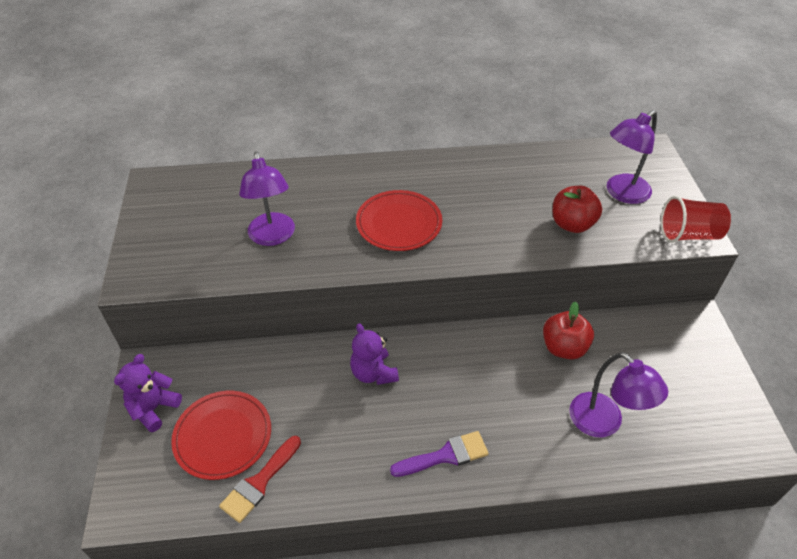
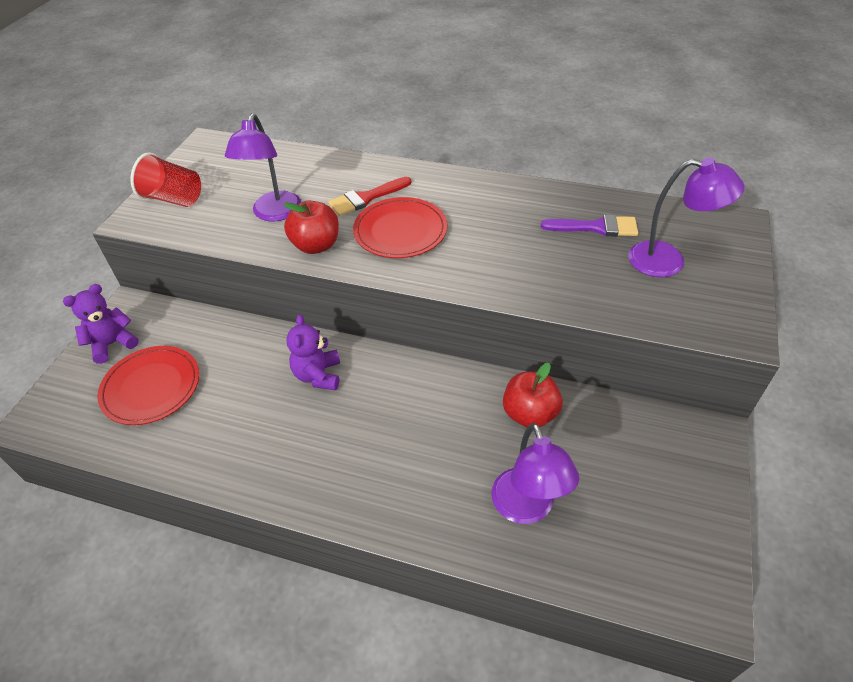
camera: 25 degrees right, 0 degrees up
(259, 482) = (154, 439): red brush -> red brush (366, 198)
(445, 455) = (337, 479): purple brush -> purple brush (596, 227)
(572, 224) = (586, 278): red apple -> red apple (316, 245)
(622, 193) = (668, 261): purple lamp -> purple lamp turned 150 degrees counterclockwise
(688, 234) = (725, 326): red cup -> red cup (174, 199)

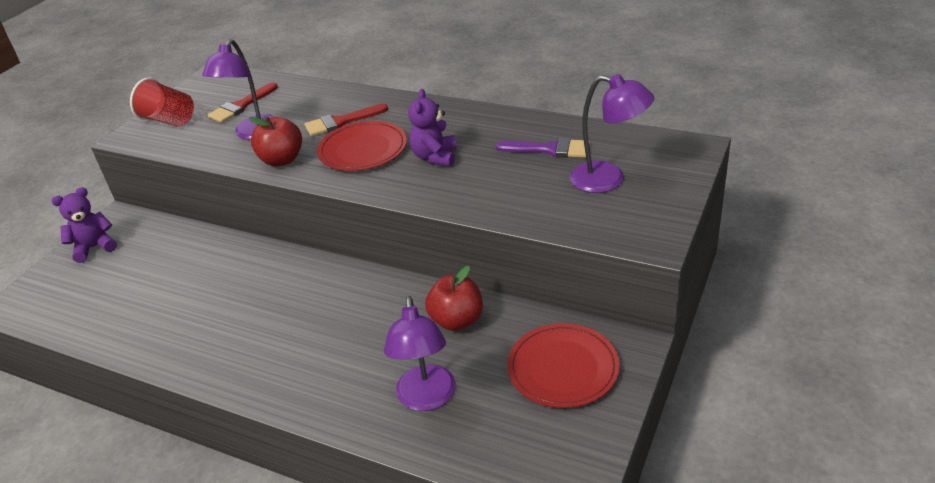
camera: 10 degrees right, 10 degrees down
(151, 387) = (118, 283): red plate -> red plate (563, 368)
(250, 180) = (241, 106): none -> red brush
(318, 375) = (269, 280): purple teddy bear -> purple teddy bear (435, 157)

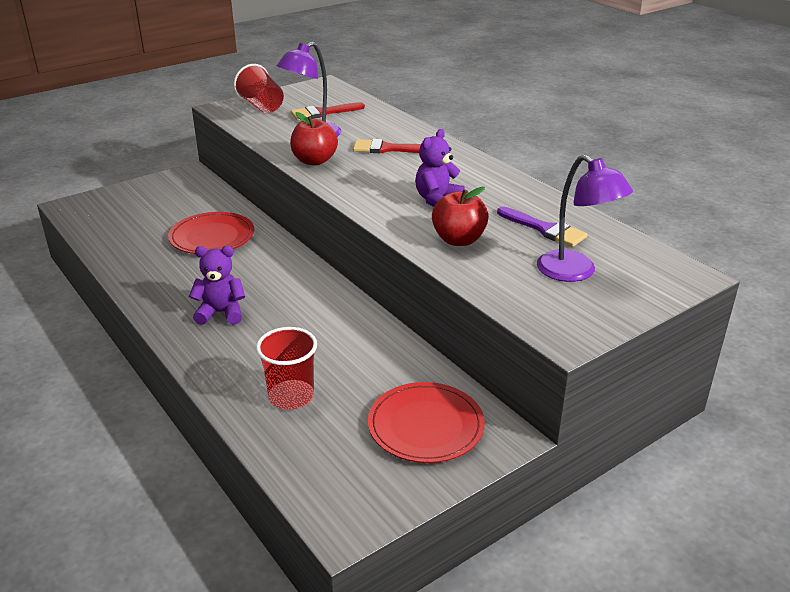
camera: 25 degrees right, 5 degrees down
(94, 247) = (156, 188): purple teddy bear -> purple teddy bear (221, 313)
(363, 149) = (384, 174): red plate -> red plate (212, 237)
(426, 399) = (291, 396): purple lamp -> red cup
(457, 320) = (371, 348): red apple -> red apple (458, 240)

